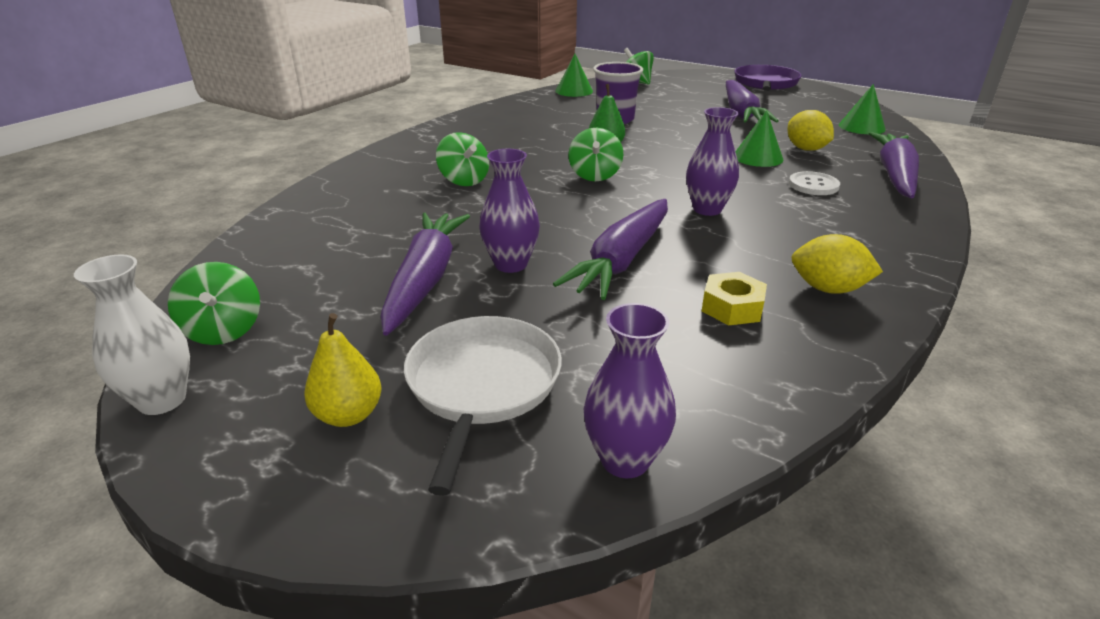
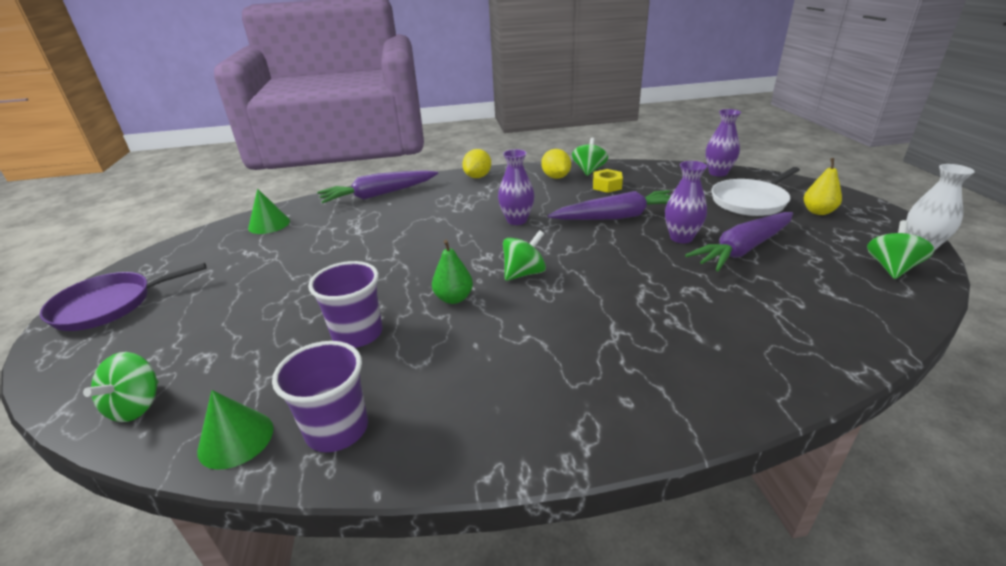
camera: 130 degrees left, 0 degrees up
(464, 180) = (632, 321): green spinning top -> green spinning top (589, 170)
(541, 103) = (337, 429): none -> purple cup
(741, 113) = (265, 278): purple carrot -> none
(758, 157) = (395, 235): green cone -> none
(806, 149) = (354, 227): yellow lemon -> yellow lemon (478, 177)
(813, 185) = (429, 208): white button -> none

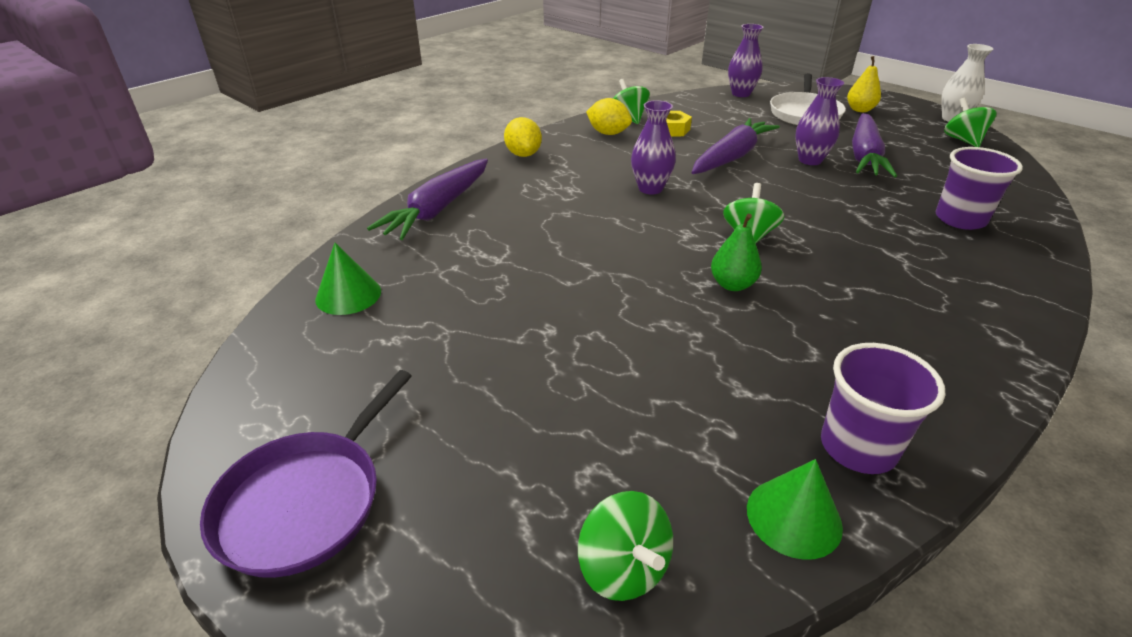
camera: 40 degrees left, 5 degrees up
(357, 334) = (710, 359): purple cup -> purple cup (960, 219)

